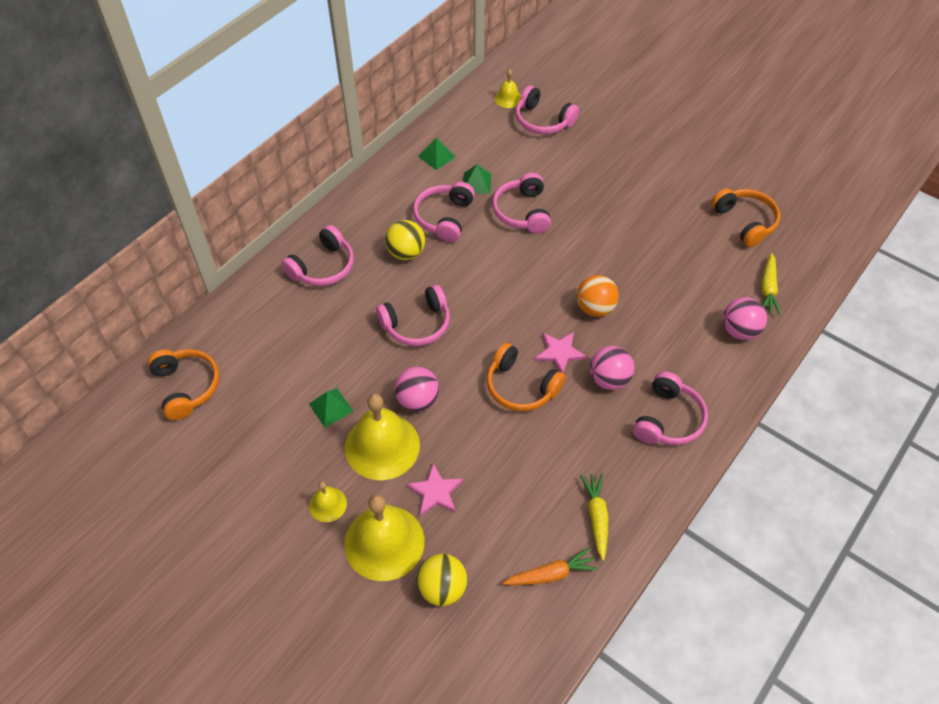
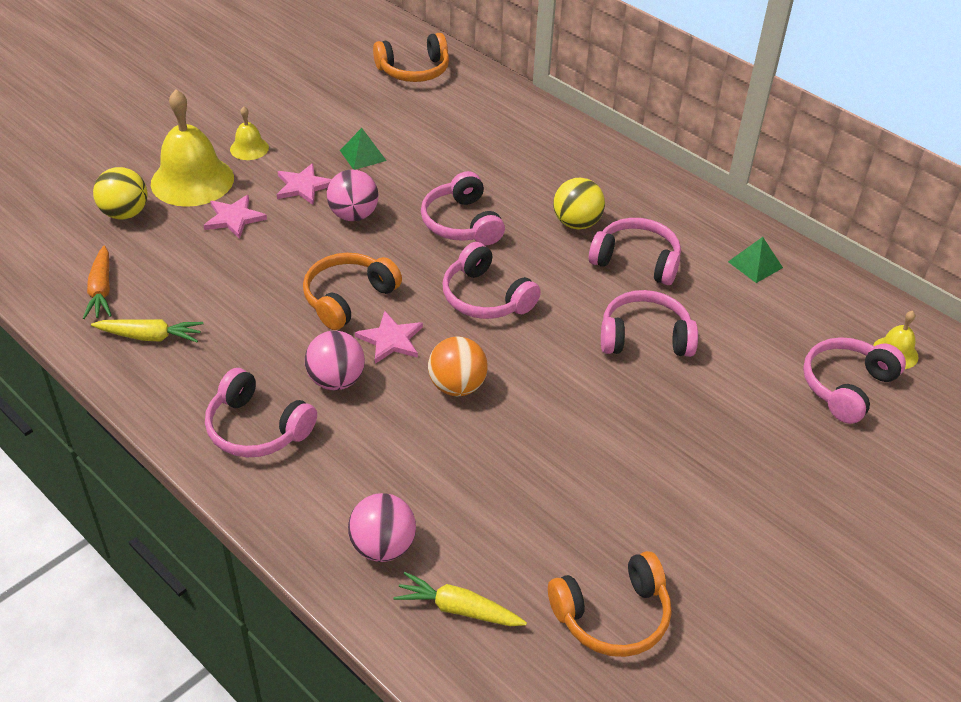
camera: 95 degrees right, 10 degrees down
(323, 267) = (560, 158): pink headphones -> pink headphones (485, 297)
(382, 446) = (303, 186): yellow bell -> pink star
(476, 183) = (703, 298): green pyramid -> none

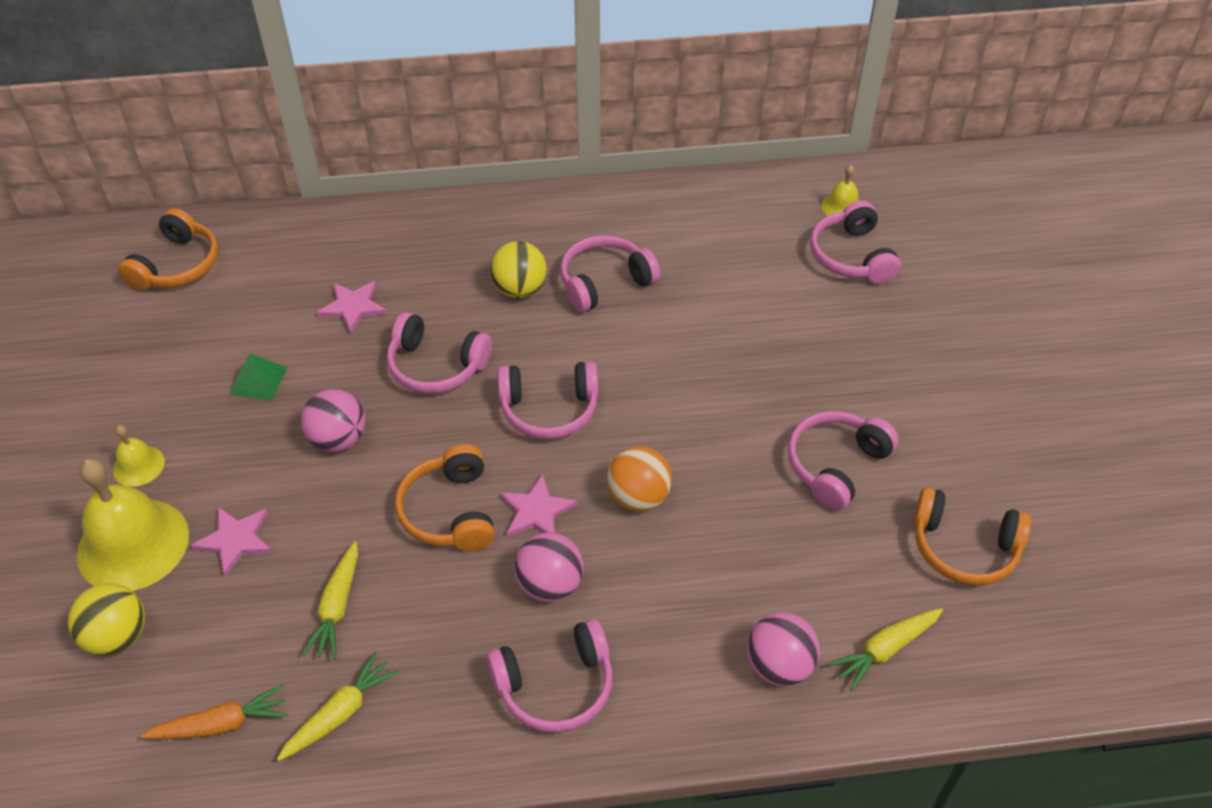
camera: 50 degrees left, 5 degrees up
(101, 290) = (221, 724): orange carrot -> orange carrot turned 45 degrees counterclockwise
(225, 290) = (337, 607): none -> yellow carrot
(303, 186) = (251, 454): pink star -> pink star (353, 307)
(612, 616) = (963, 548): orange headphones -> orange headphones turned 90 degrees clockwise
(645, 337) = (696, 336): pink headphones -> pink headphones (836, 465)
(755, 264) = (680, 216): green pyramid -> none

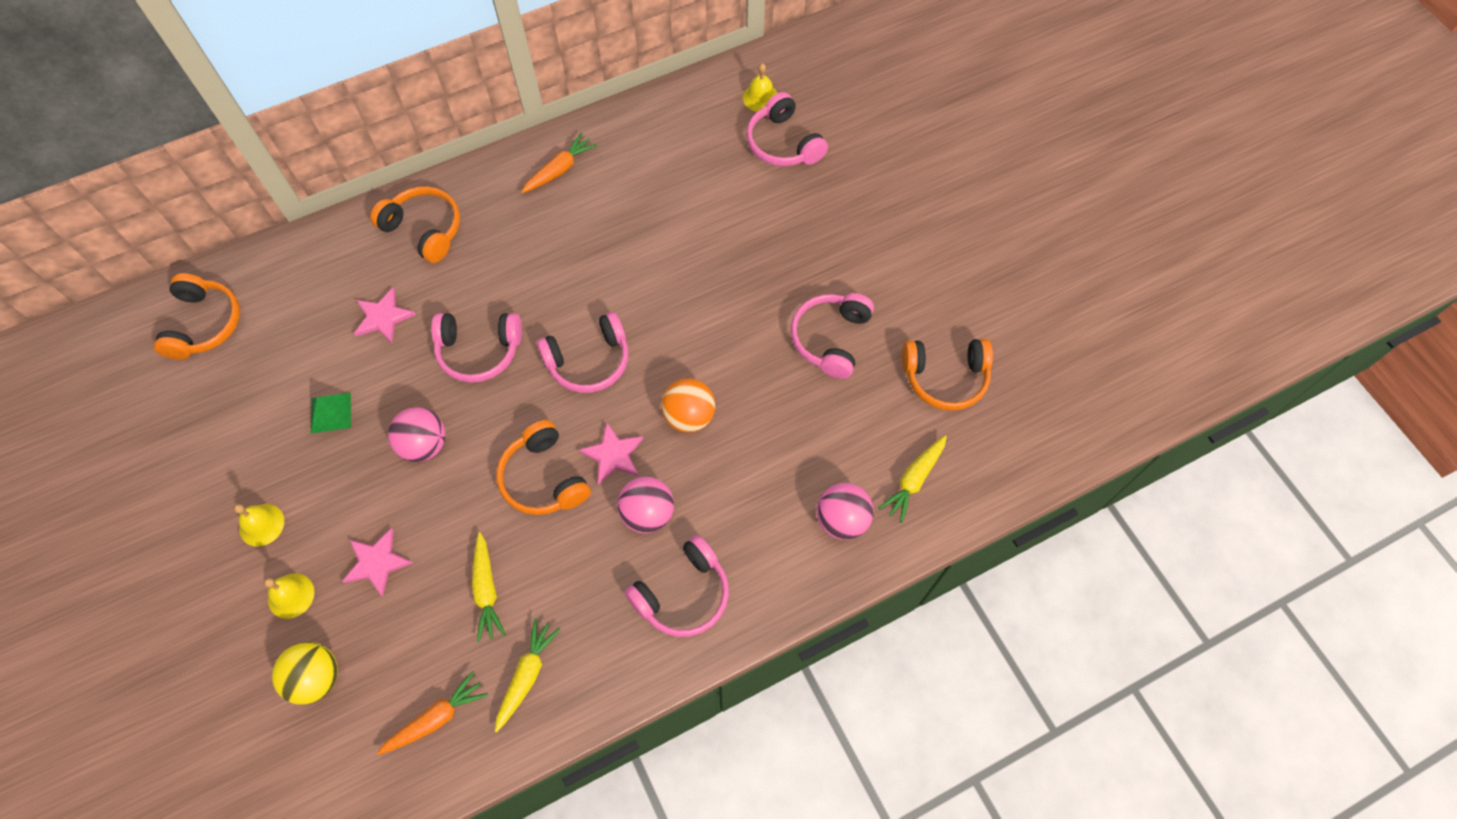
camera: 20 degrees left, 15 degrees up
(133, 544) = (291, 595): yellow bell -> yellow bell, size x0.49
(431, 239) = (424, 229): none -> orange headphones
(520, 289) = (521, 256): yellow ball -> none
(595, 220) = (559, 169): none -> orange carrot
(604, 282) = (590, 228): pink headphones -> none

